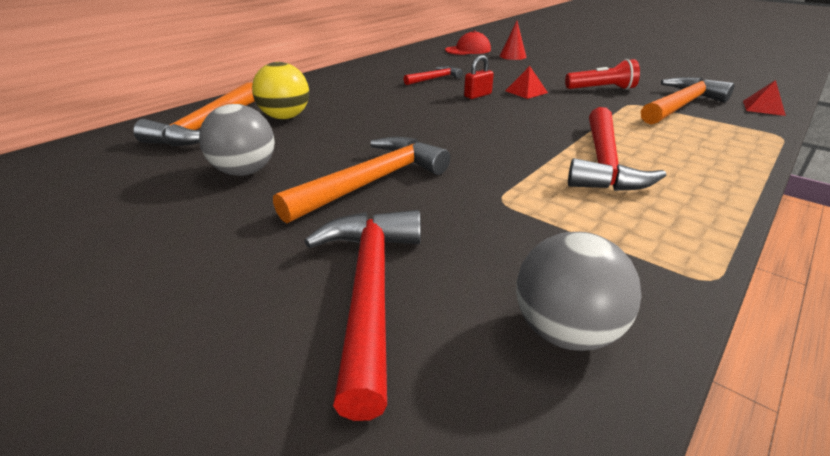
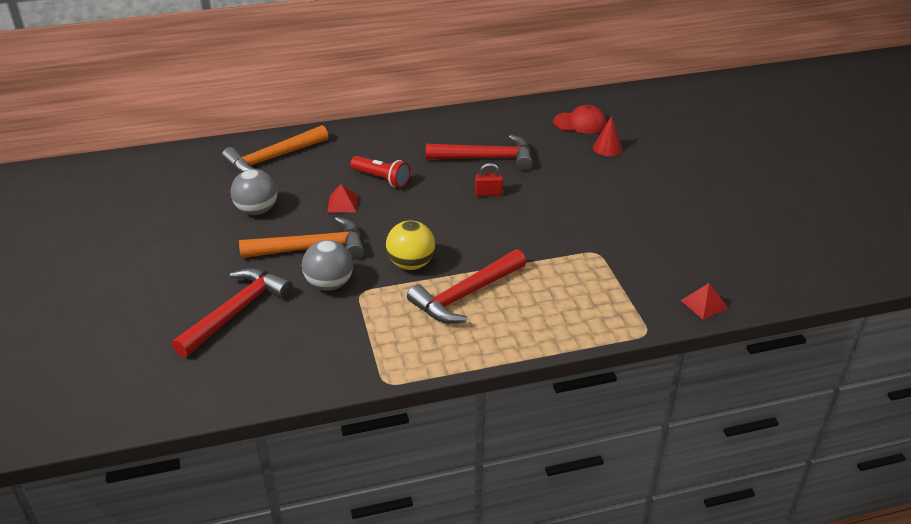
camera: 35 degrees right, 5 degrees up
(285, 117) = (326, 166): yellow ball -> yellow ball (411, 264)
(434, 78) = (486, 158): red hammer -> red hammer, size x1.80
(526, 91) = (534, 203): red pyramid -> red pyramid (342, 204)
(565, 331) = (287, 367): grey ball -> grey ball (329, 284)
(601, 89) = (605, 225): red flashlight -> red flashlight (381, 179)
(681, 105) = (635, 271): orange hammer -> none

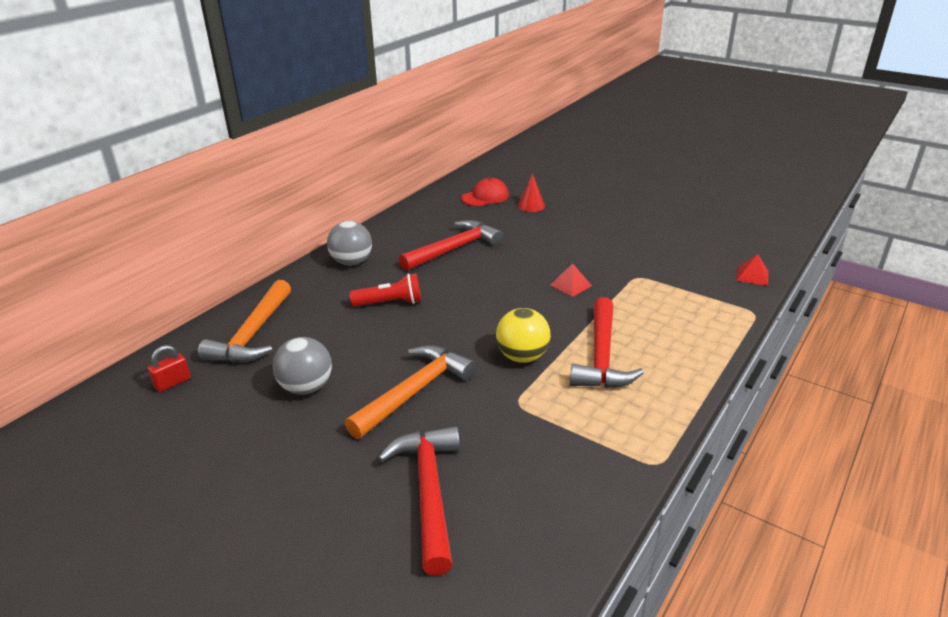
camera: 40 degrees left, 5 degrees down
(329, 284) = (480, 413): grey ball -> grey ball (352, 262)
(342, 204) = (385, 339): red pyramid -> red pyramid (570, 285)
(488, 193) = (497, 273): red padlock -> red padlock (172, 383)

